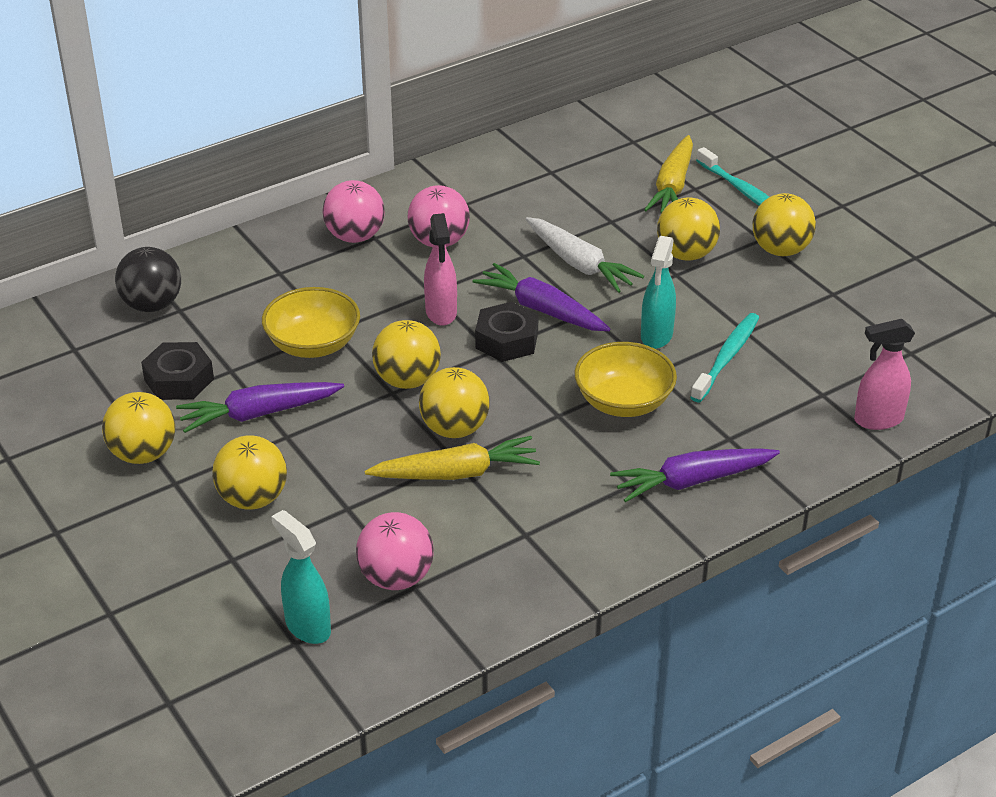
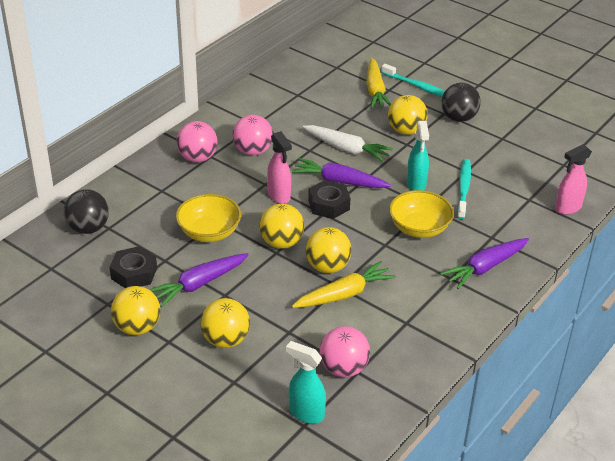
camera: 20 degrees left, 0 degrees up
(780, 250) = (458, 118): yellow ball -> black ball

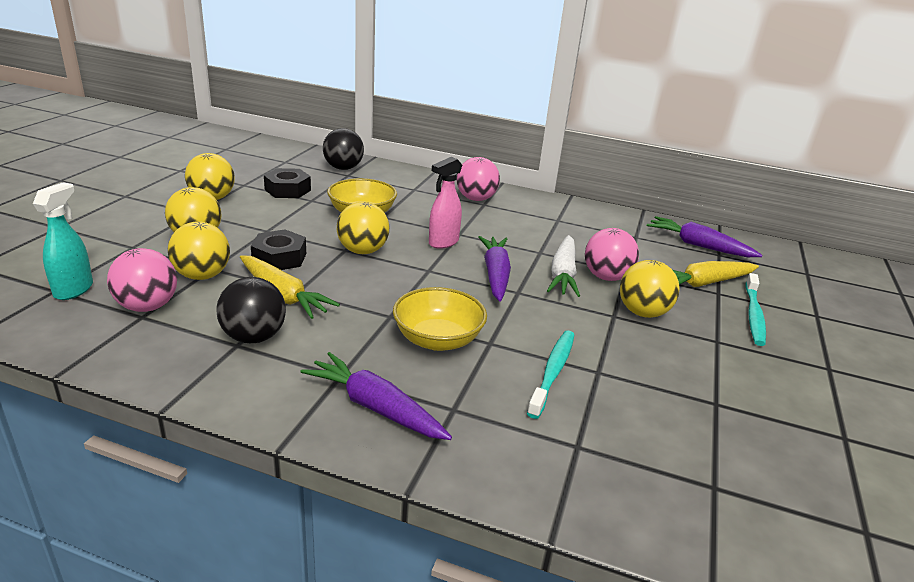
camera: 70 degrees right, 10 degrees down
(199, 284) = (279, 217): purple carrot -> purple carrot (698, 245)
(253, 151) = (509, 222): pink ball -> pink ball (606, 277)
(327, 267) = (331, 281): yellow ball -> yellow ball (202, 275)
(329, 205) = (446, 272): black nut -> black nut (279, 258)
(416, 184) = (532, 330): turquoise spray bottle -> none
(458, 118) = (721, 355): black ball -> black ball (254, 337)
(463, 189) = (552, 372): turquoise toothbrush -> turquoise toothbrush turned 60 degrees counterclockwise
(567, 208) = (588, 500): pink spray bottle -> none

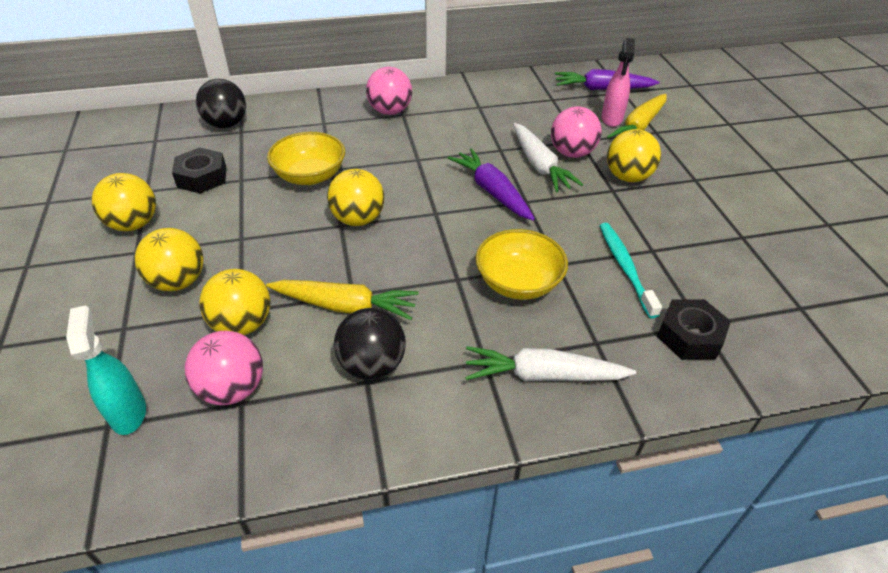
camera: 30 degrees left, 15 degrees up
(279, 258) = (292, 265): black nut -> black nut (690, 336)
(375, 407) = (543, 375): purple carrot -> white carrot
(443, 242) = (415, 176): pink spray bottle -> pink spray bottle (611, 119)
(753, 315) = (694, 142): turquoise toothbrush -> none

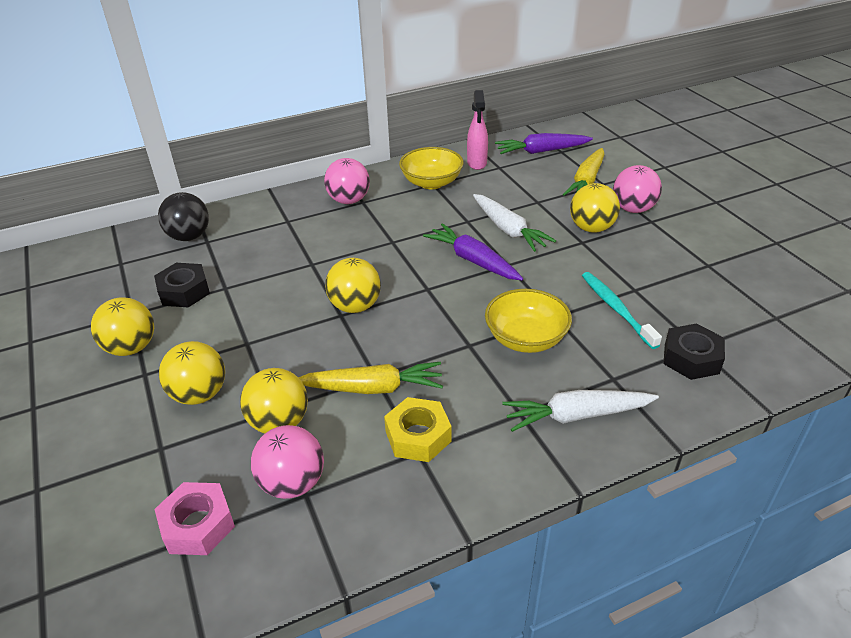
camera: 10 degrees left, 5 degrees down
(128, 413) = (198, 525): turquoise spray bottle -> pink nut
(310, 176) = (293, 273): yellow bowl -> yellow bowl (431, 182)
(372, 365) = (418, 436): black ball -> yellow nut
(572, 153) = (534, 214): pink ball -> pink ball (633, 209)
(611, 119) = (559, 178): pink spray bottle -> pink spray bottle (477, 163)

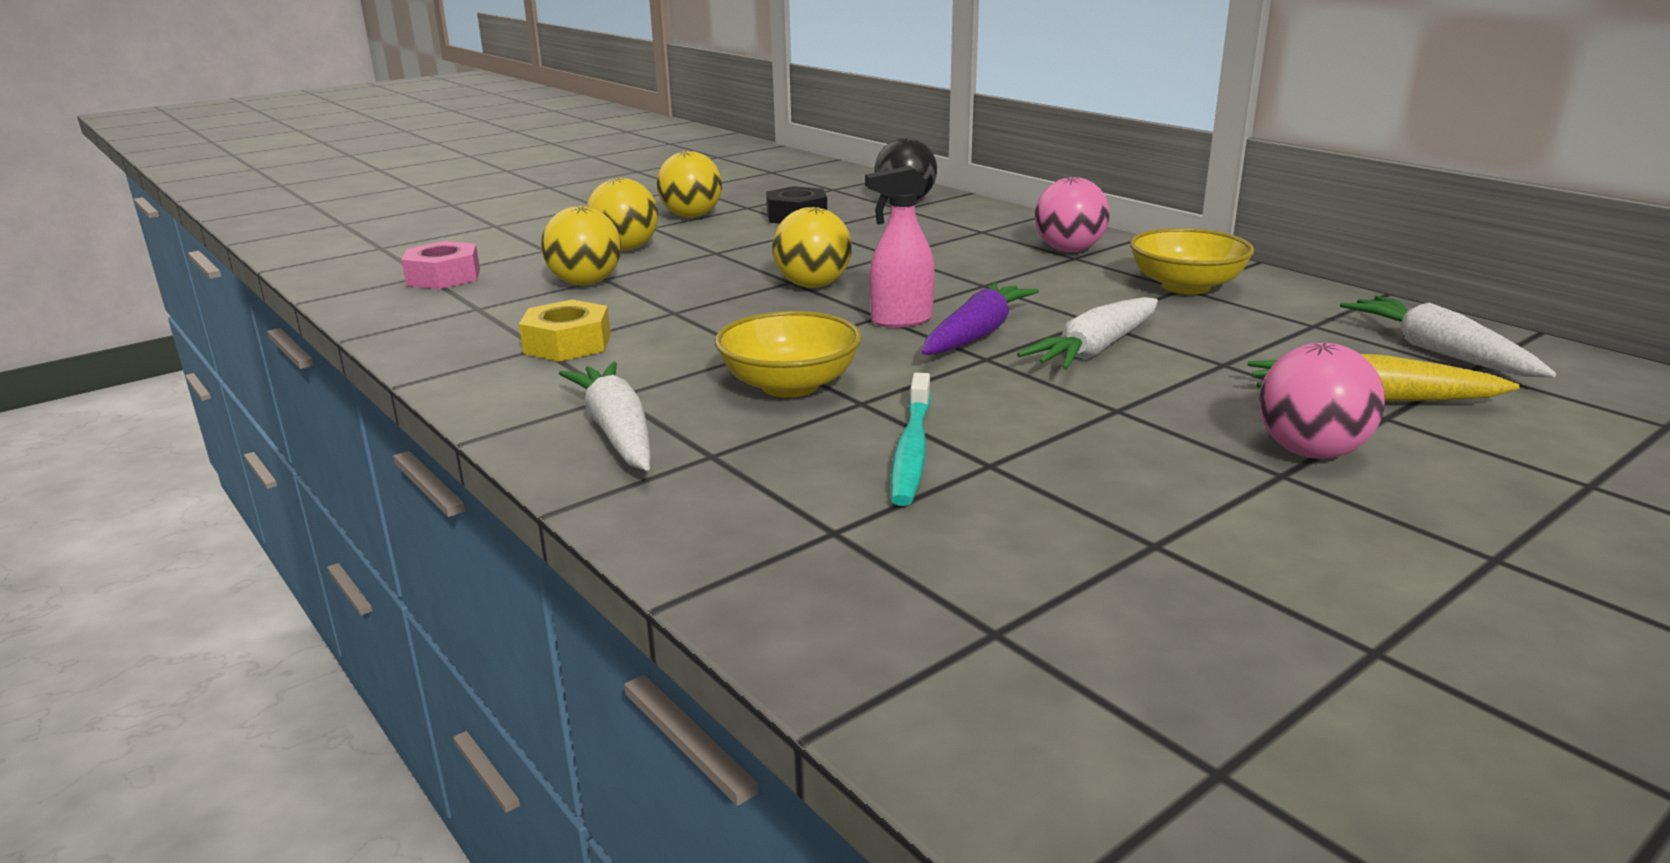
camera: 75 degrees right, 15 degrees down
(292, 483) = (494, 301): pink ball -> none
(373, 388) = (652, 313): yellow carrot -> none
(477, 163) = (1301, 308): pink spray bottle -> pink spray bottle (901, 321)
(541, 151) = (1438, 352): purple carrot -> white carrot
(591, 228) = (1178, 415): yellow ball -> none
(616, 309) = (912, 449): turquoise toothbrush -> turquoise toothbrush turned 135 degrees clockwise
(691, 358) = (793, 524): black nut -> none

